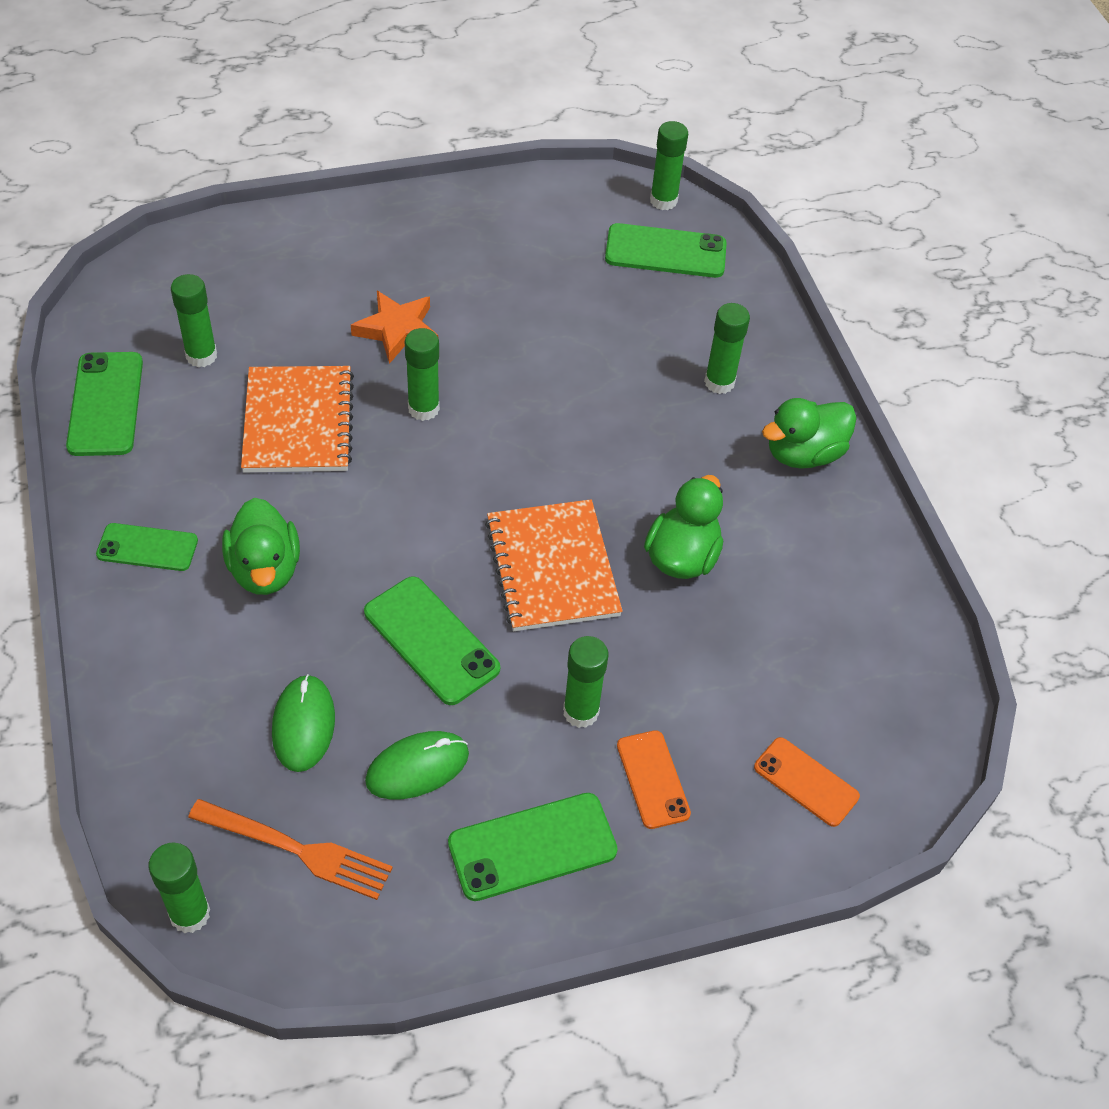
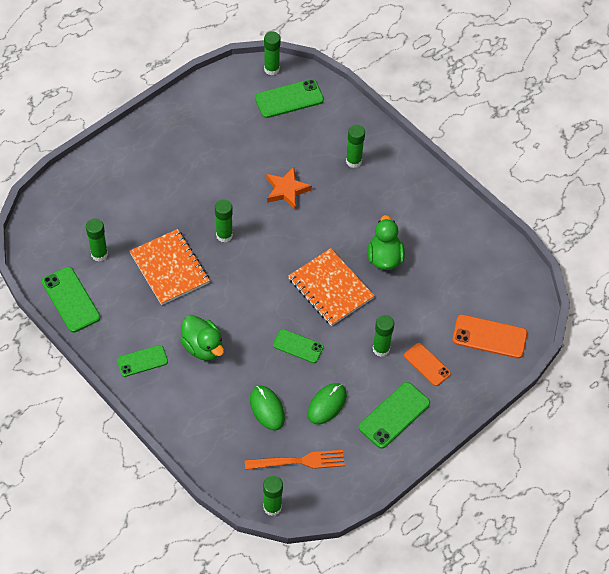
camera: 25 degrees left, 5 degrees up
(397, 330) = (185, 199): orange star -> orange star (286, 190)
(431, 640) = (298, 346): green phone -> green phone, size x0.66
(803, 454) = (411, 182): green duck -> none
(806, 782) = (489, 337): orange phone -> orange phone, size x1.51

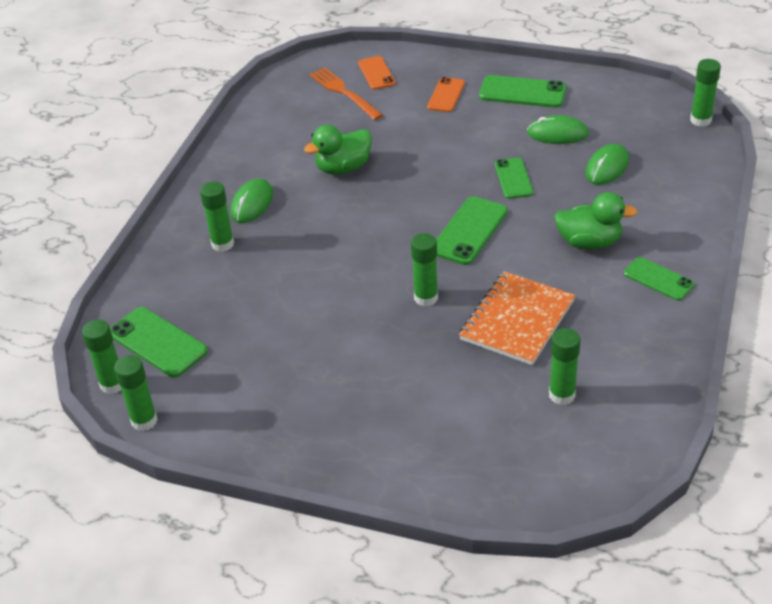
camera: 115 degrees left, 15 degrees down
(70, 300) = (652, 384): green phone -> green phone (469, 231)
(203, 347) = (589, 242): green duck -> green duck turned 75 degrees clockwise
(286, 190) = (312, 278): orange star -> none
(299, 461) = (636, 124): orange fork -> orange fork (343, 92)
(330, 288) = (419, 187): orange notebook -> none
(381, 349) = (458, 127): green glue stick -> green glue stick (144, 421)
(383, 192) = (252, 203): none -> green mouse
(489, 337) = (376, 73): orange phone -> orange phone, size x0.66

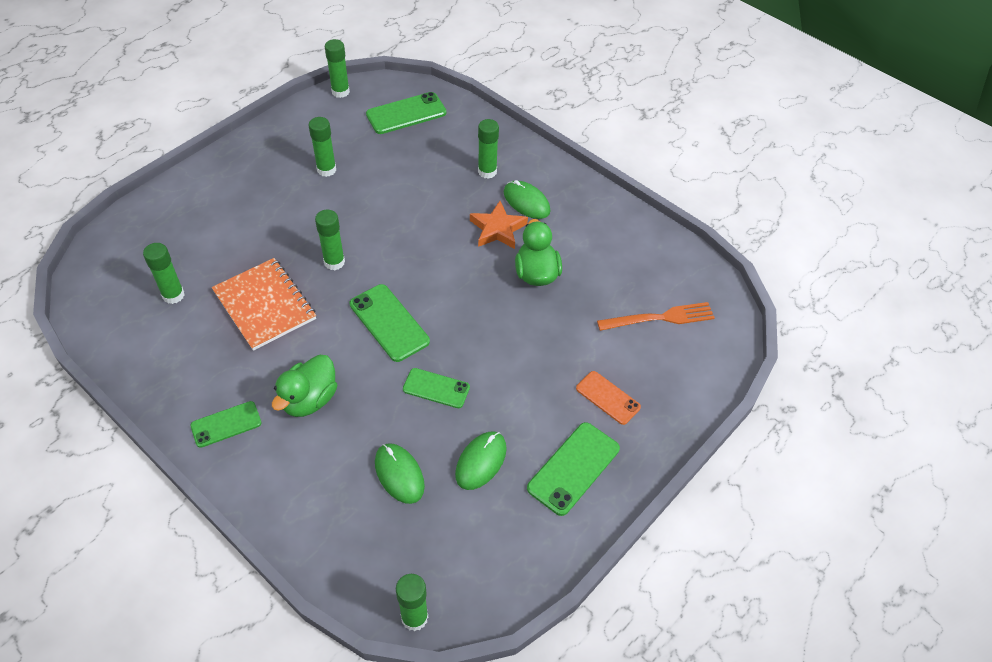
camera: 110 degrees right, 10 degrees up
(112, 384) = (384, 86): green glue stick -> green glue stick (326, 170)
(302, 209) = (498, 229): none -> orange star
(376, 73) = (682, 357): orange phone -> none

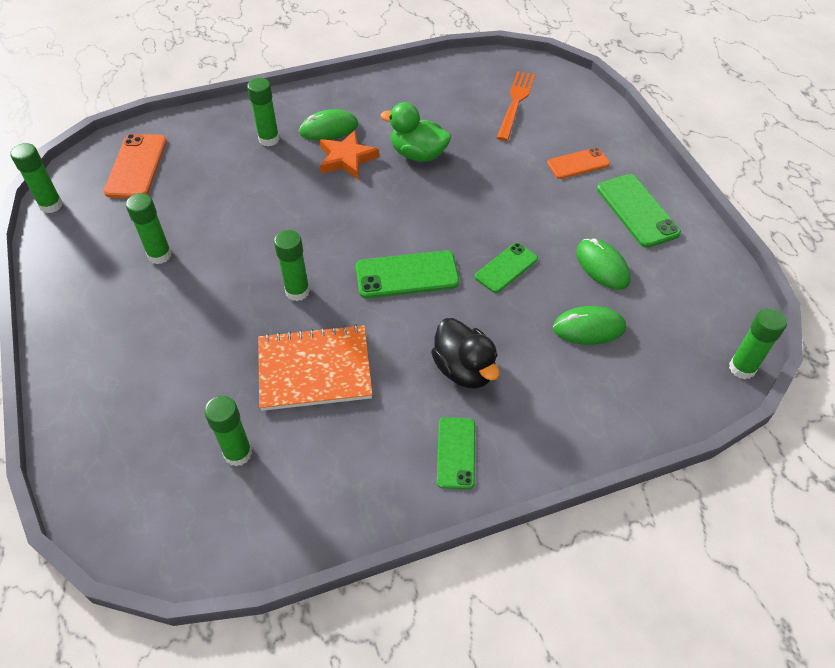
camera: 60 degrees left, 0 degrees up
(309, 399) = (464, 369): green duck -> black duck
(406, 113) = (136, 166): green phone -> orange phone

